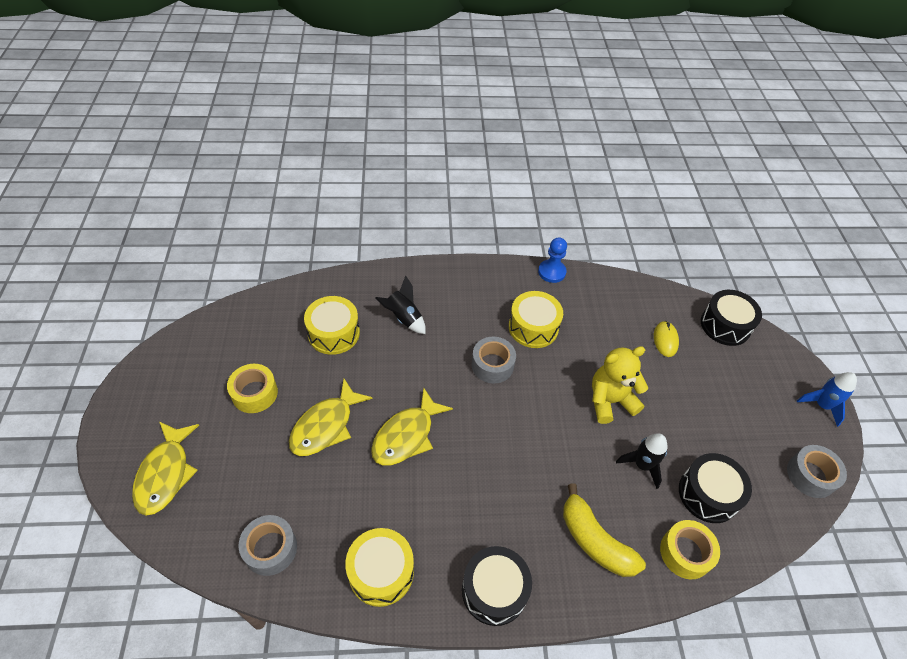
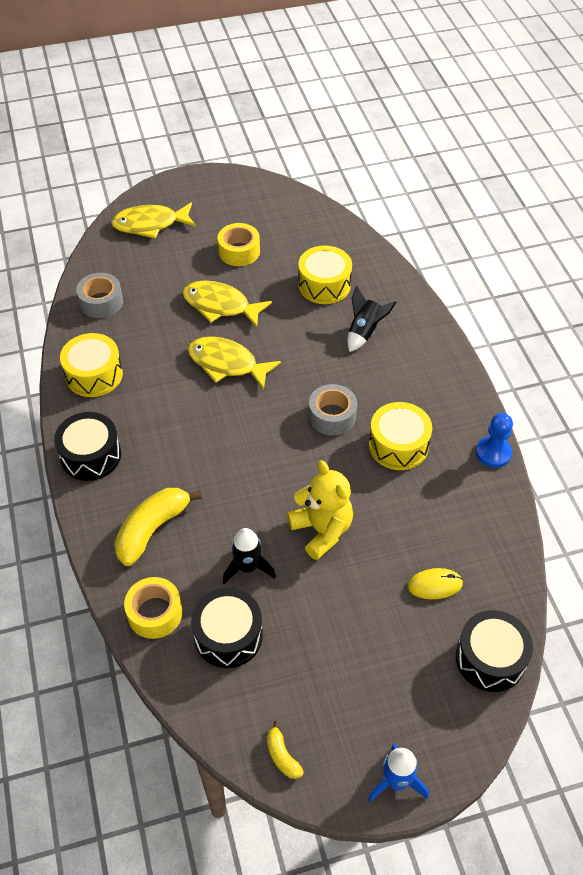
camera: 80 degrees right, 0 degrees up
(810, 475) = (282, 756): grey tape -> yellow banana

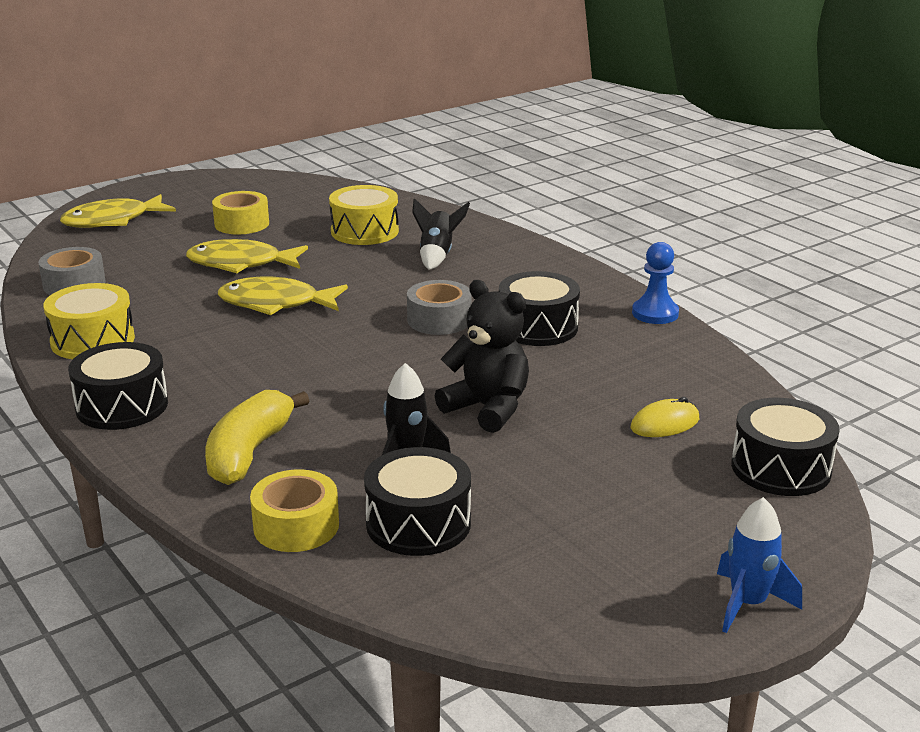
camera: 20 degrees left, 25 degrees down
(282, 756) = (571, 619): yellow banana -> none
(322, 530) = (487, 408): yellow teddy bear -> black teddy bear
(398, 445) = (537, 327): yellow drum -> black drum

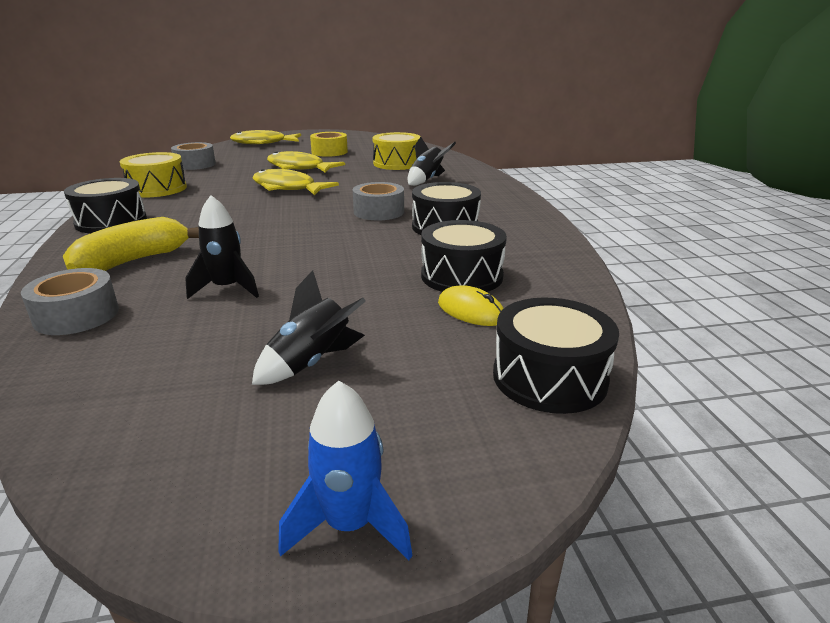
camera: 25 degrees right, 0 degrees up
(296, 526) = (77, 315): yellow tape -> grey tape
(418, 523) = (160, 337): black drum -> black drum (461, 276)
(487, 408) = (336, 269): black teddy bear -> none
(586, 507) = (312, 363): none -> black rocket
(655, 313) = (553, 234): blue pawn -> none
(665, 423) = (471, 311): yellow mouse -> yellow mouse turned 45 degrees clockwise

